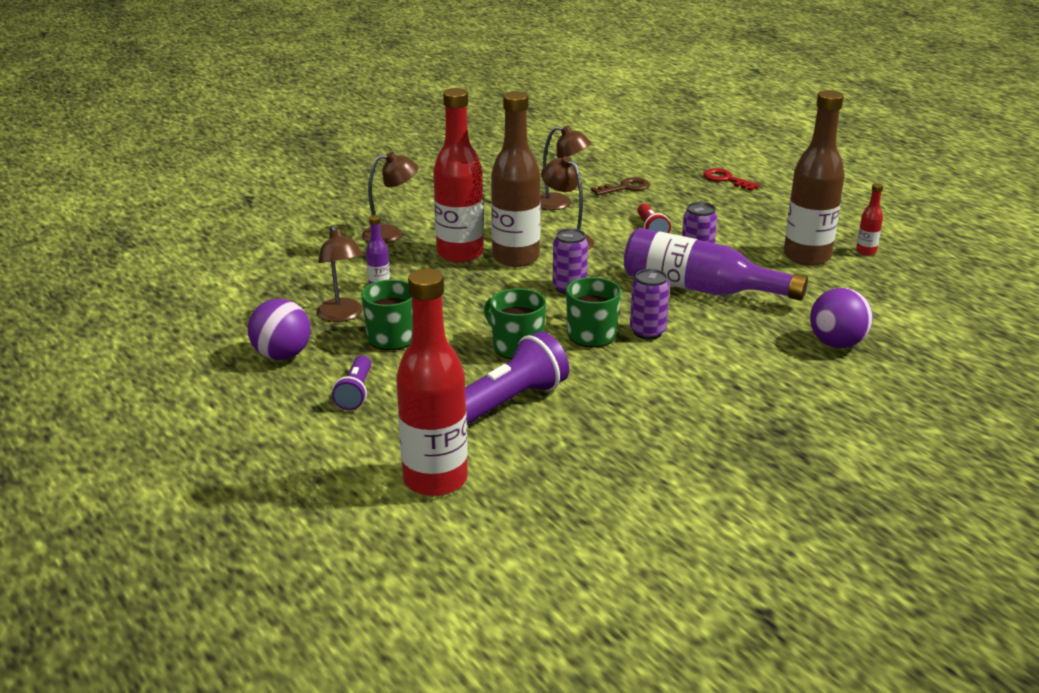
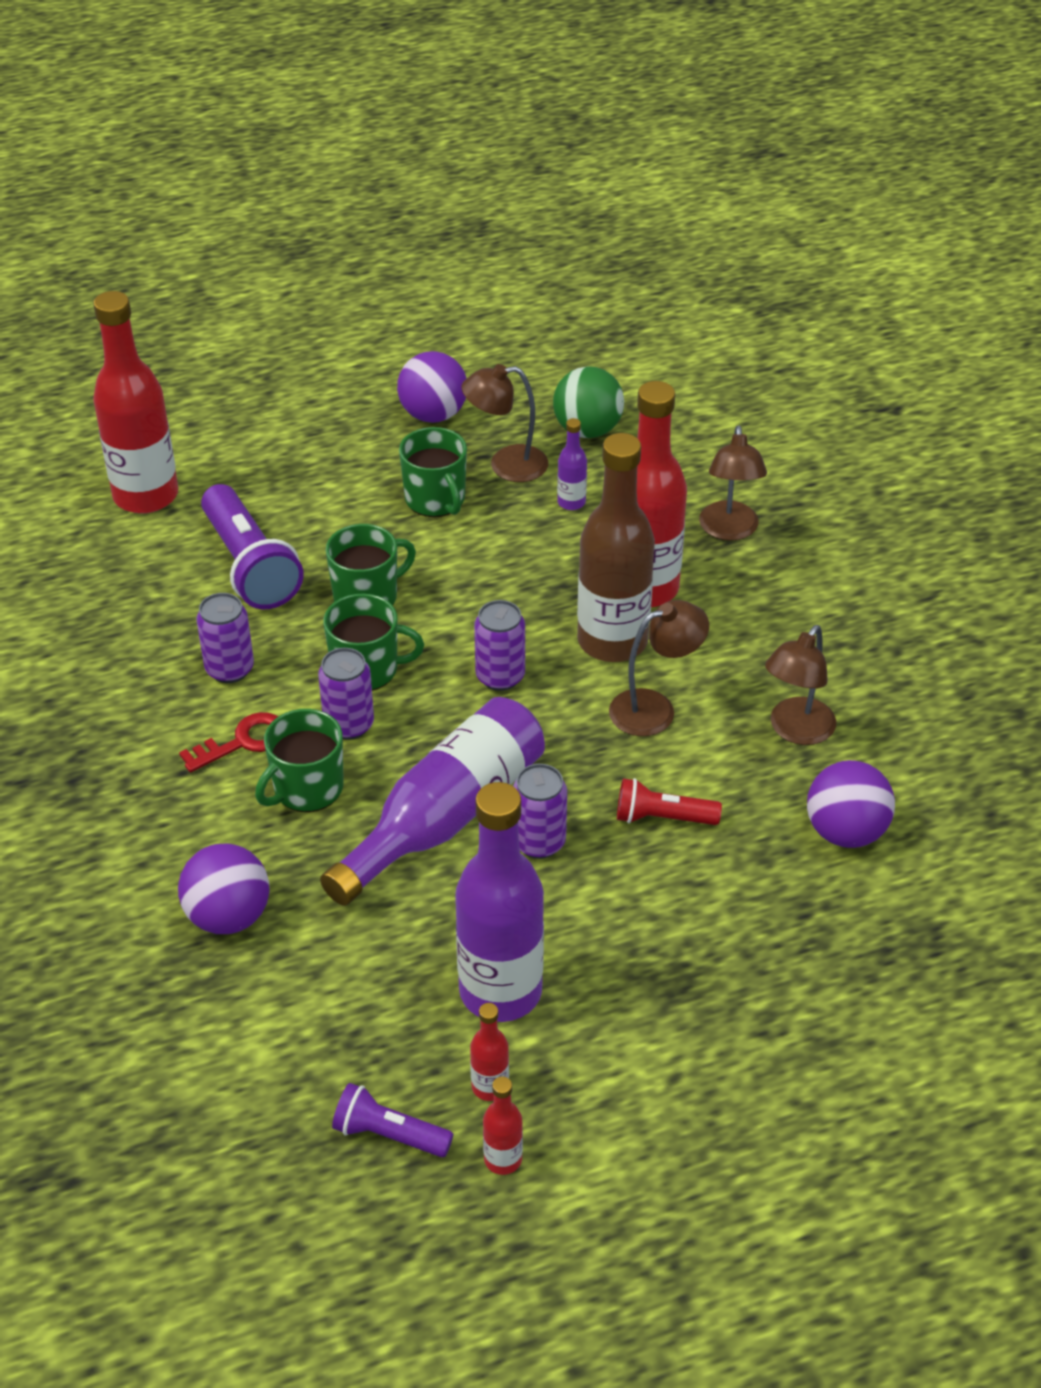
camera: 105 degrees right, 15 degrees up
(291, 291) = (587, 430): none -> green ball
(355, 392) = (330, 460): purple flashlight -> purple flashlight (389, 1134)
(625, 188) = (845, 832): brown key -> purple ball
(625, 389) = (229, 669): none -> purple can
(714, 337) = (307, 788): none -> green mug
(726, 179) = (856, 994): red key -> red key (243, 742)
(807, 256) = (500, 991): brown bottle -> purple bottle
(901, 243) = (503, 1159): none -> red bottle

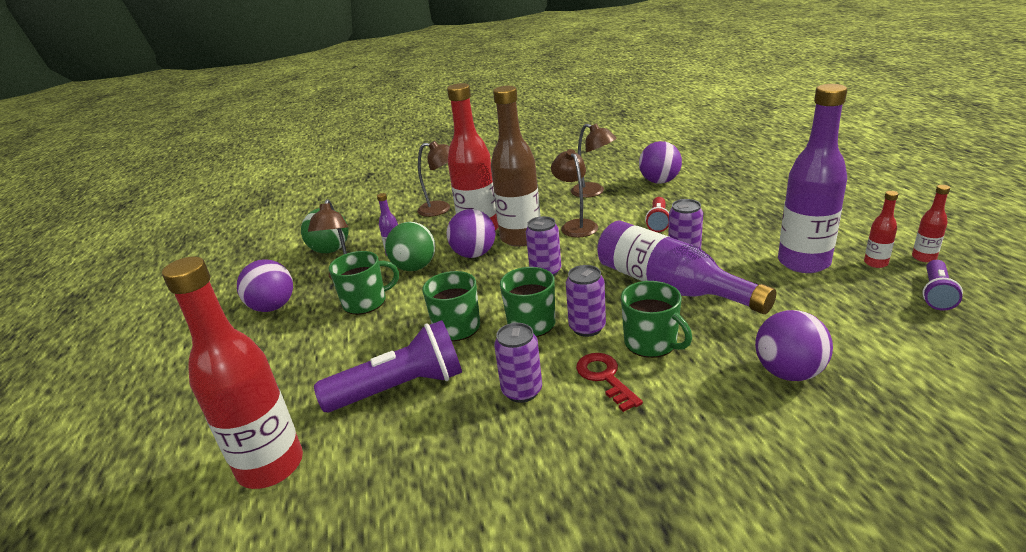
camera: 80 degrees left, 15 degrees down
(526, 531) = (415, 267): none -> green ball
(561, 591) = (474, 254): none -> purple ball

